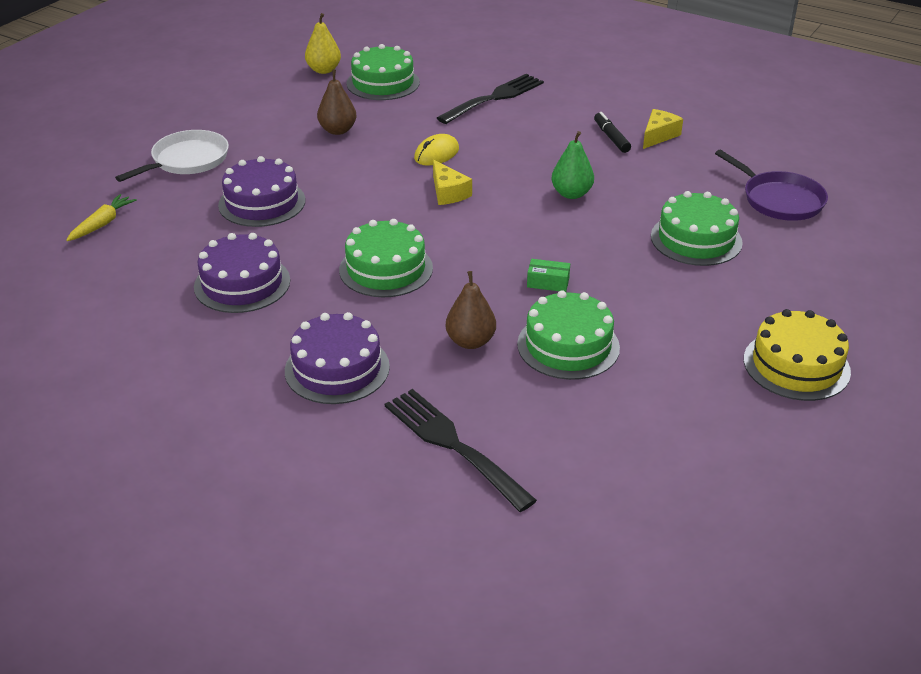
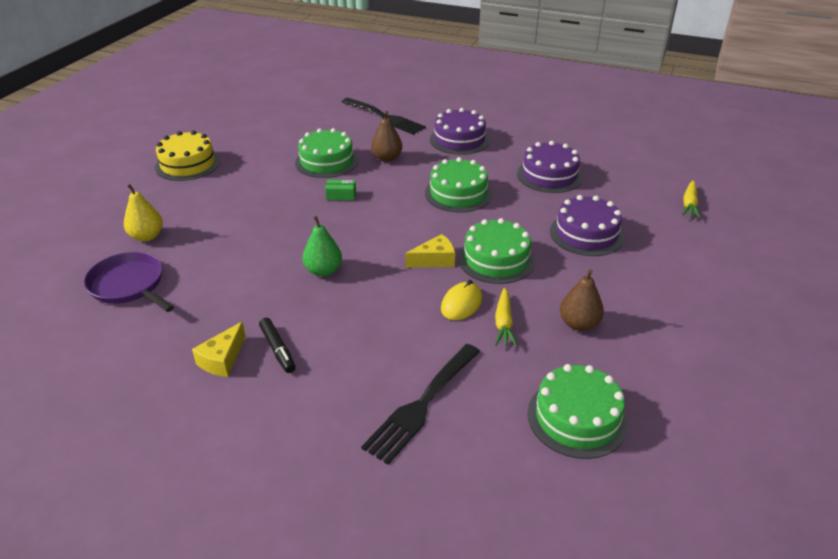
camera: 170 degrees right, 0 degrees up
(187, 160) = (690, 268): white pan -> none
(324, 70) = (672, 437): yellow pear -> yellow pear (147, 236)
(404, 137) = (504, 323): none -> yellow carrot
(448, 193) = (434, 260): yellow cheese -> yellow cheese turned 105 degrees clockwise
(696, 239) = (222, 238): green cake -> green cake (496, 259)

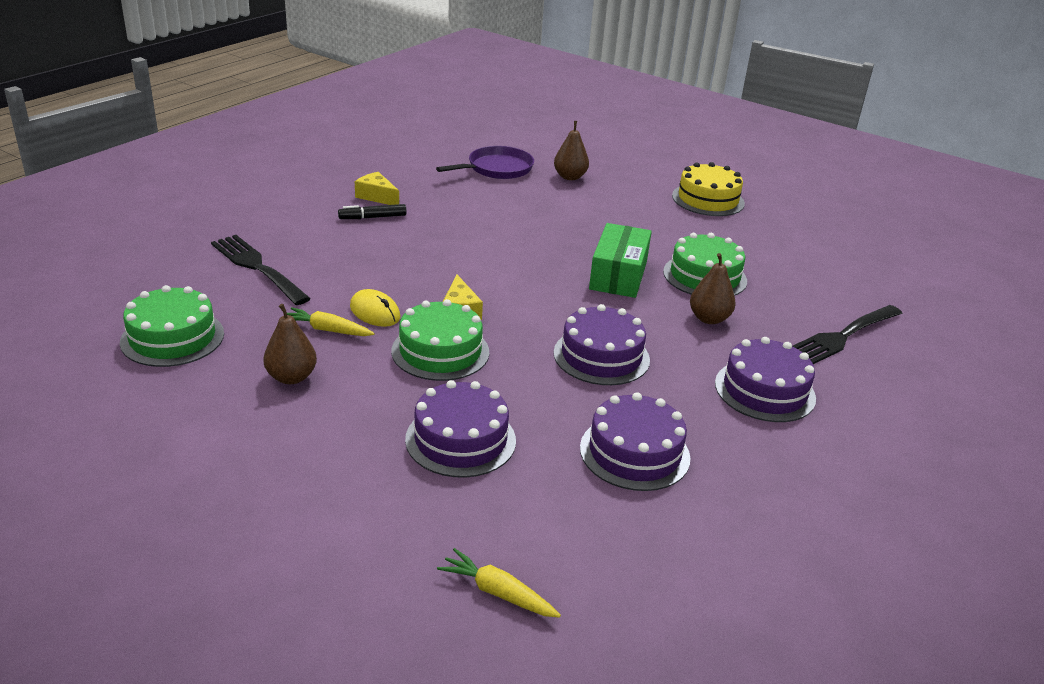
camera: 100 degrees right, 5 degrees down
(147, 236) = (570, 177): yellow pear -> brown pear
(323, 271) = (473, 248): green pear -> none
(341, 195) = (618, 275): green box -> green box, size x2.18
(458, 193) = (601, 356): green cake -> purple cake

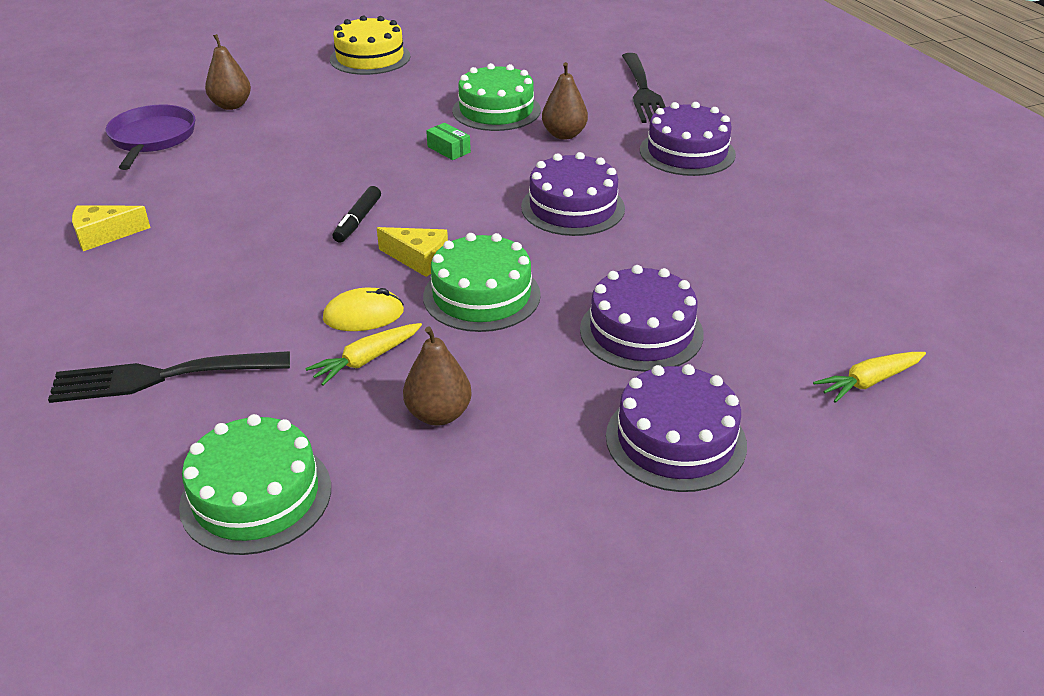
camera: 55 degrees left, 5 degrees up
(372, 217) = (151, 253): black marker -> black marker (357, 221)
(618, 275) = (449, 149): green box -> green box, size x0.46
(634, 452) = (726, 244): purple cake -> purple cake (675, 440)

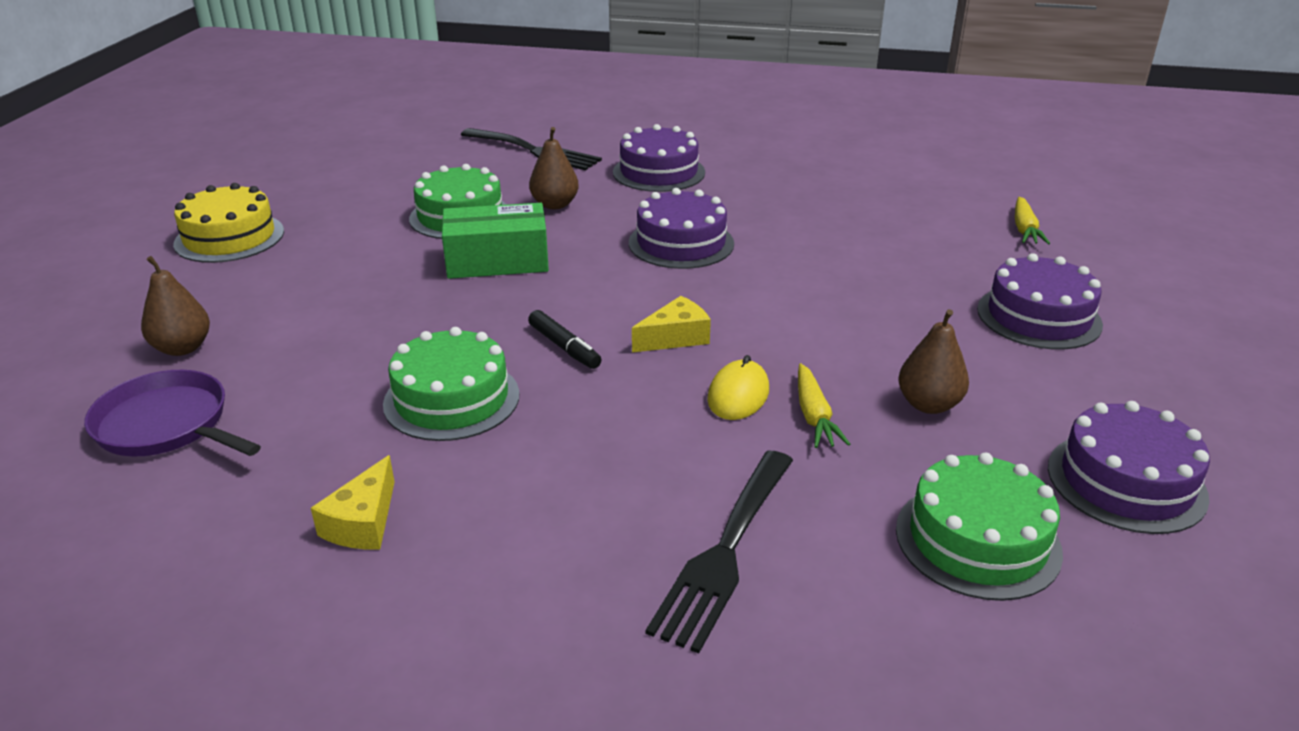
camera: 55 degrees left, 5 degrees down
(449, 149) = (497, 261): green box -> green box, size x2.18
(481, 295) = (770, 327): green cake -> green cake (451, 399)
(641, 331) = (893, 280): purple cake -> purple cake (1126, 481)

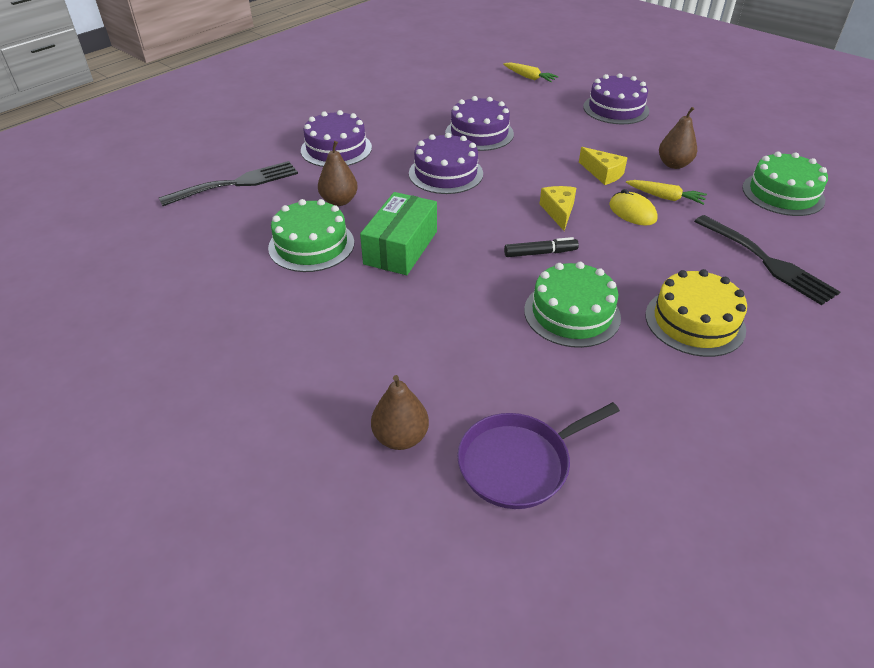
camera: 60 degrees left, 10 degrees up
(229, 237) = (212, 376): yellow cake -> yellow cake (694, 322)
(363, 523) = (691, 382): yellow cheese -> yellow cheese (603, 173)
(1126, 481) = (756, 145): purple cake -> purple cake (479, 133)

